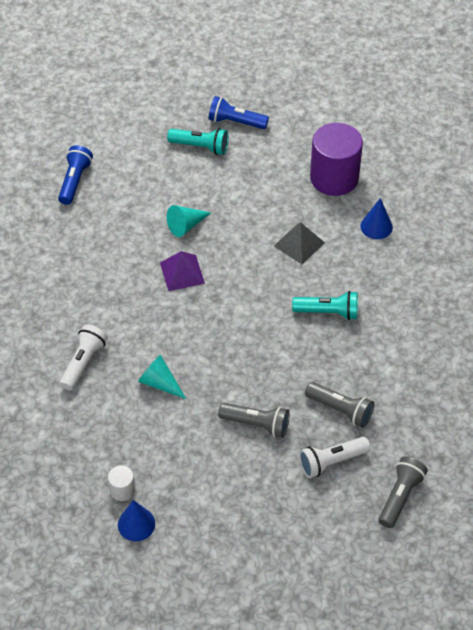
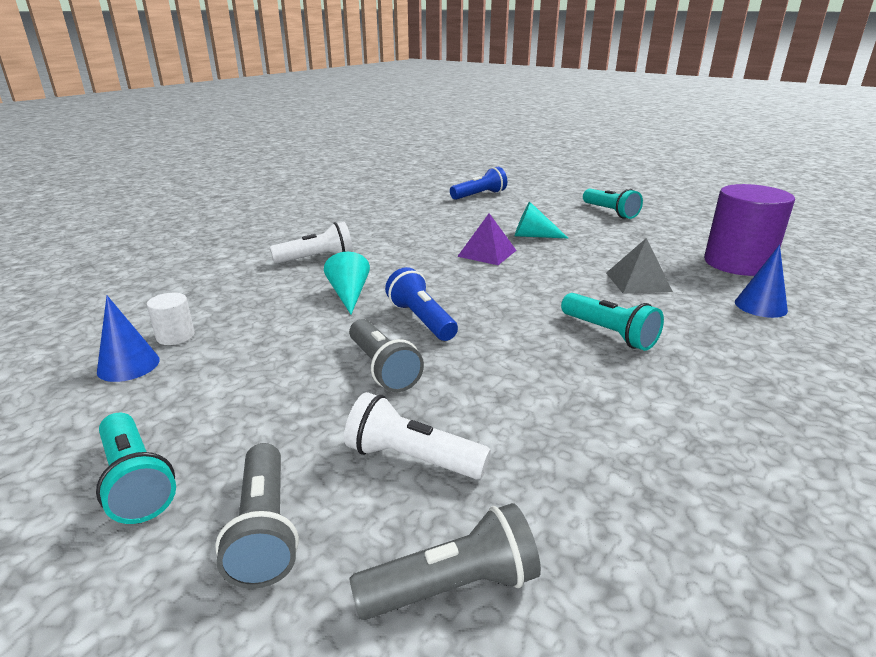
camera: 45 degrees right, 25 degrees down
(235, 122) = (663, 212): blue flashlight -> blue flashlight (421, 320)
(250, 558) = (136, 482): none -> turquoise flashlight
(340, 410) = (506, 416): grey flashlight -> grey flashlight (264, 530)

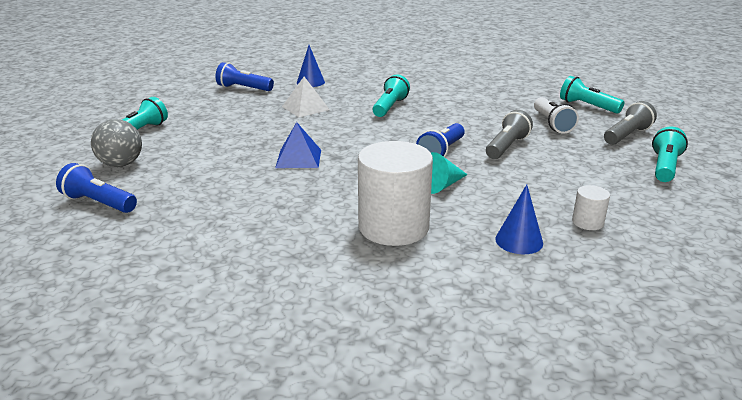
camera: 120 degrees left, 0 degrees up
(128, 365) = (634, 219): blue cone -> blue cone (519, 241)
(317, 258) = (393, 227): white flashlight -> white cylinder
(452, 587) = (587, 106): grey flashlight -> turquoise flashlight
(487, 253) = (299, 158): purple pyramid -> blue pyramid
(533, 236) = (237, 150): turquoise cone -> none
(540, 203) = (121, 164): none -> grey ball
(638, 282) = (305, 108): grey pyramid -> white pyramid
(738, 263) = (243, 88): purple cylinder -> blue flashlight

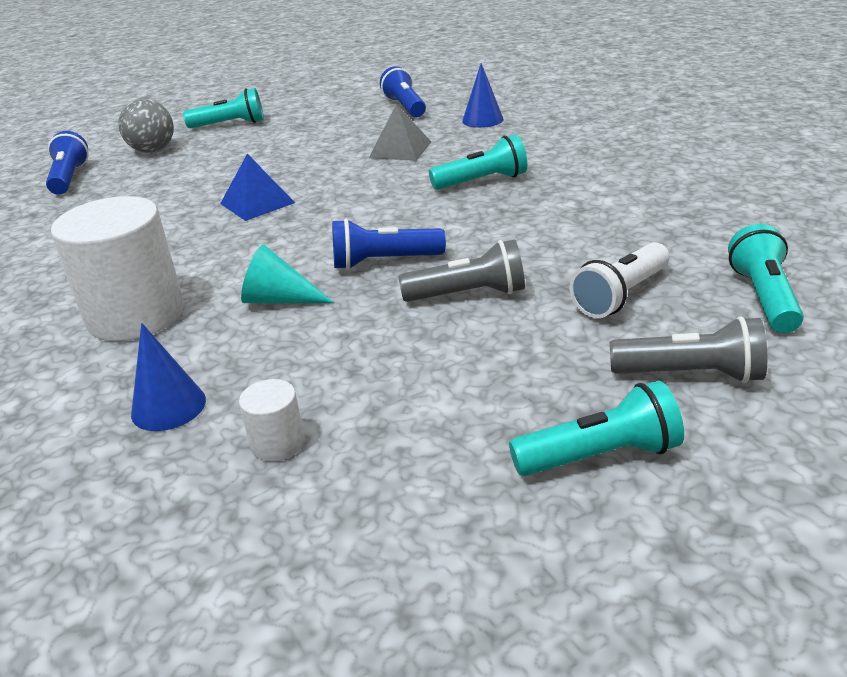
camera: 55 degrees right, 5 degrees up
(305, 108) = (400, 149): white pyramid -> grey pyramid

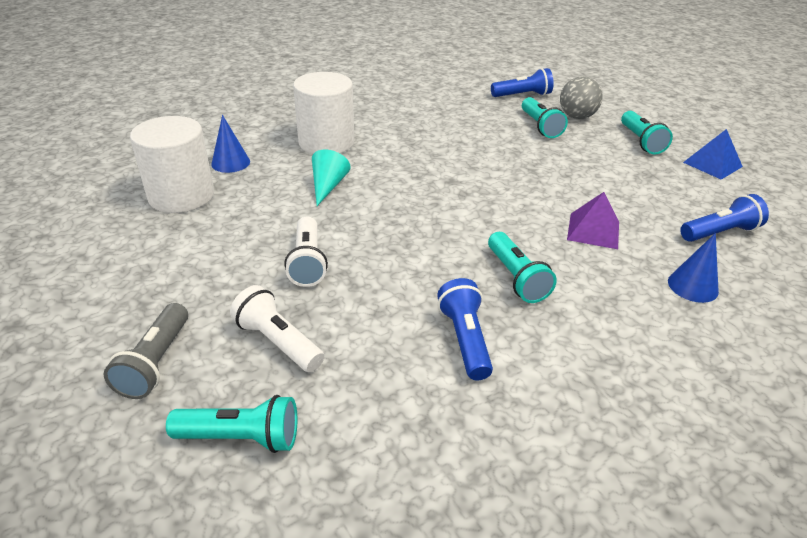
camera: 85 degrees right, 5 degrees up
(257, 203) = (476, 167): blue pyramid -> blue pyramid (712, 164)
(278, 443) = (181, 196): white cylinder -> white cylinder, size x2.27
(383, 262) = (368, 225): blue flashlight -> blue flashlight (465, 339)
(400, 149) = (593, 230): grey pyramid -> purple pyramid
(468, 294) = (307, 262): grey flashlight -> white flashlight
(600, 456) = (101, 306): turquoise flashlight -> turquoise flashlight (540, 126)

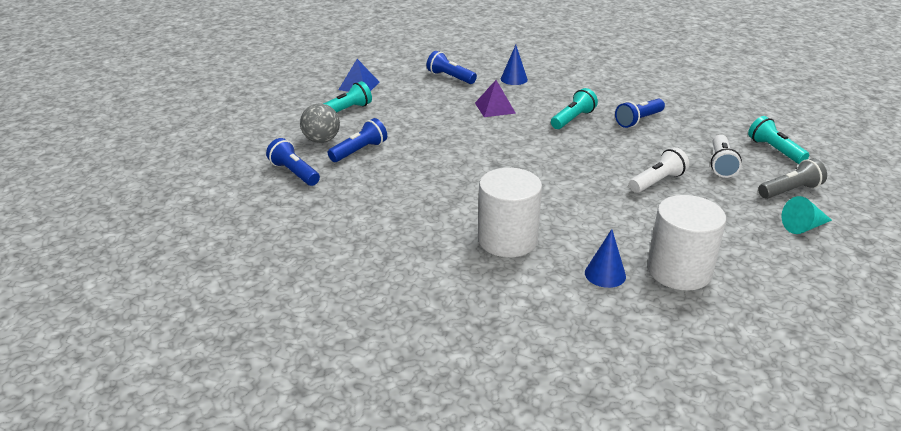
camera: 120 degrees left, 5 degrees down
(328, 186) = (571, 209): turquoise cone -> turquoise cone (803, 227)
(540, 126) = (359, 151): turquoise flashlight -> blue flashlight

